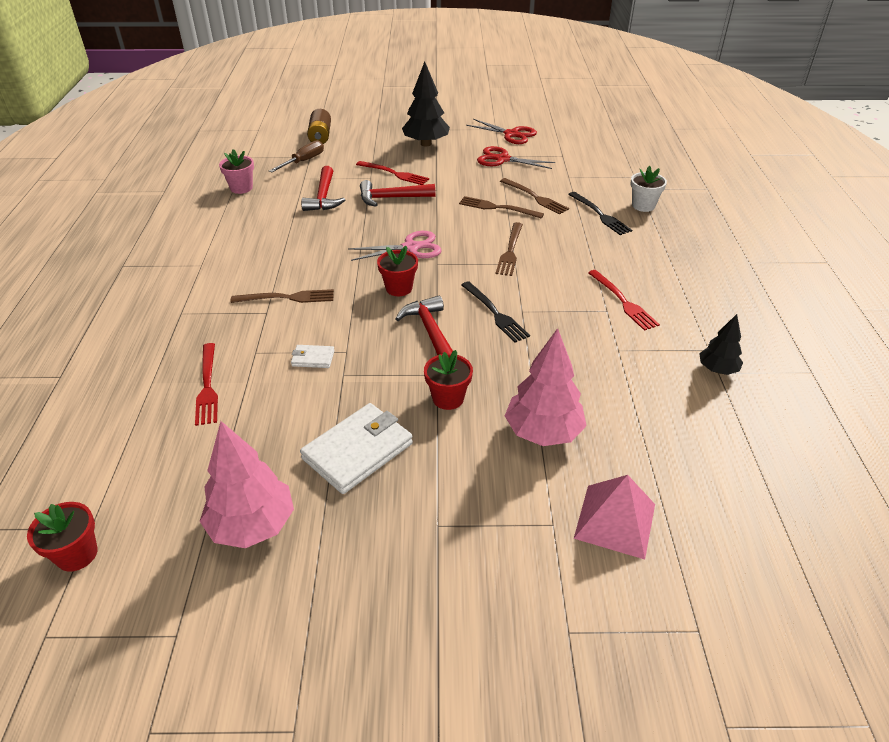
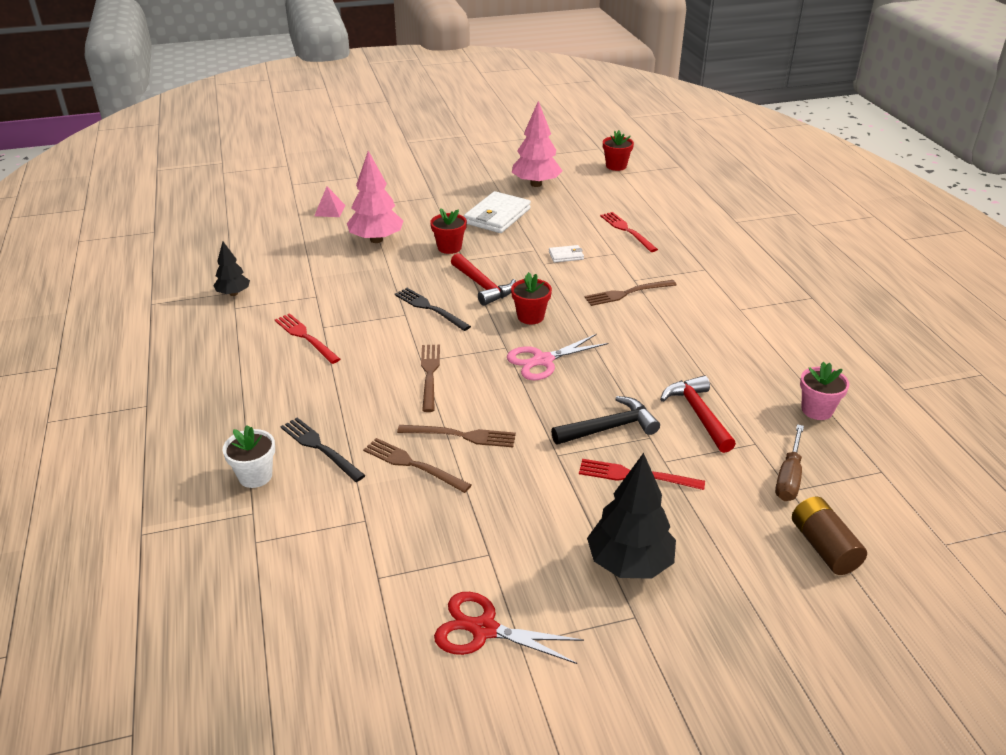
camera: 165 degrees right, 5 degrees down
(391, 198) = (610, 428): red hammer -> black hammer
(502, 159) = (481, 544): red scissors -> none
(615, 521) = (329, 210): pink pyramid -> pink pyramid, size x0.62

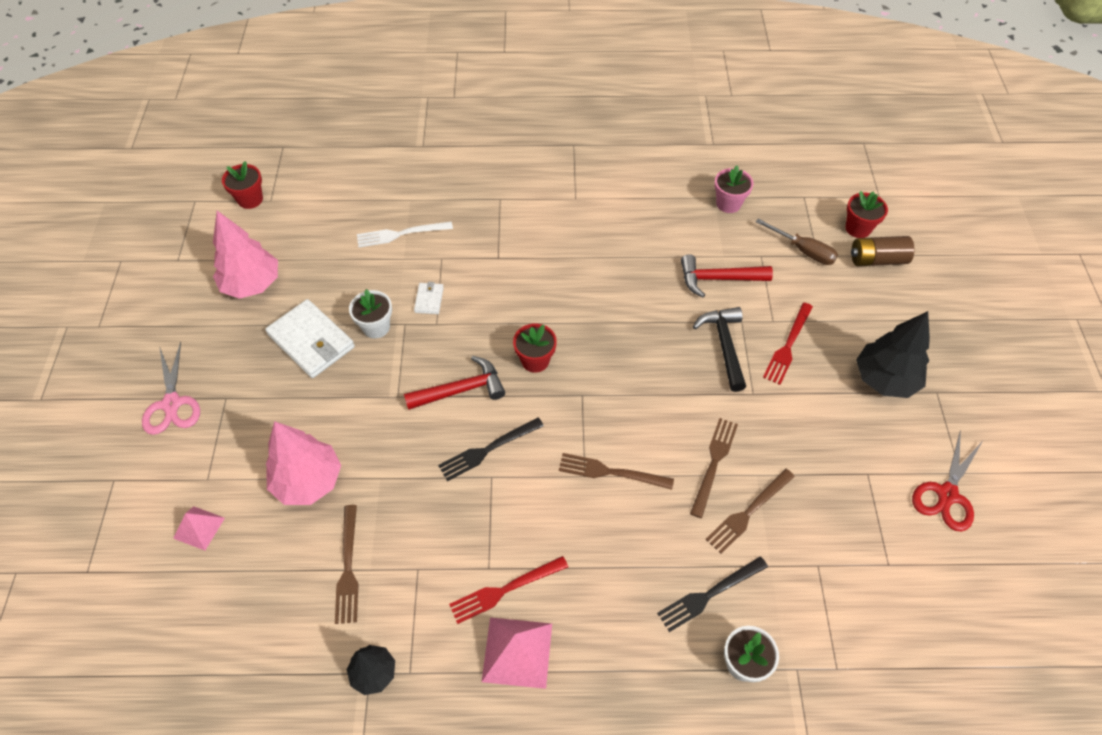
camera: 75 degrees left, 20 degrees up
(254, 351) = (517, 652): none -> pink pyramid
(449, 247) = (363, 405): red flower pot -> red flower pot (858, 228)
(525, 238) = (376, 327): none -> white flower pot
(543, 360) = (613, 369): pink scissors -> pink scissors (172, 404)
(626, 230) = (400, 234): red fork -> white fork
(626, 293) = (520, 271): brown fork -> brown fork (348, 569)

